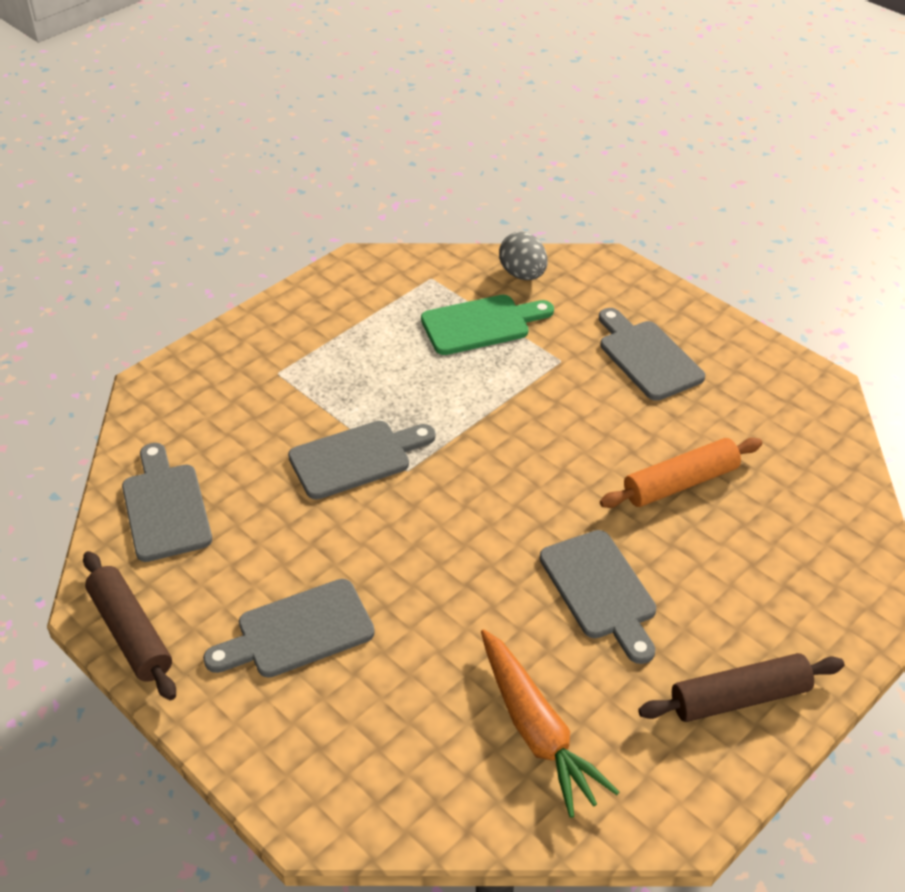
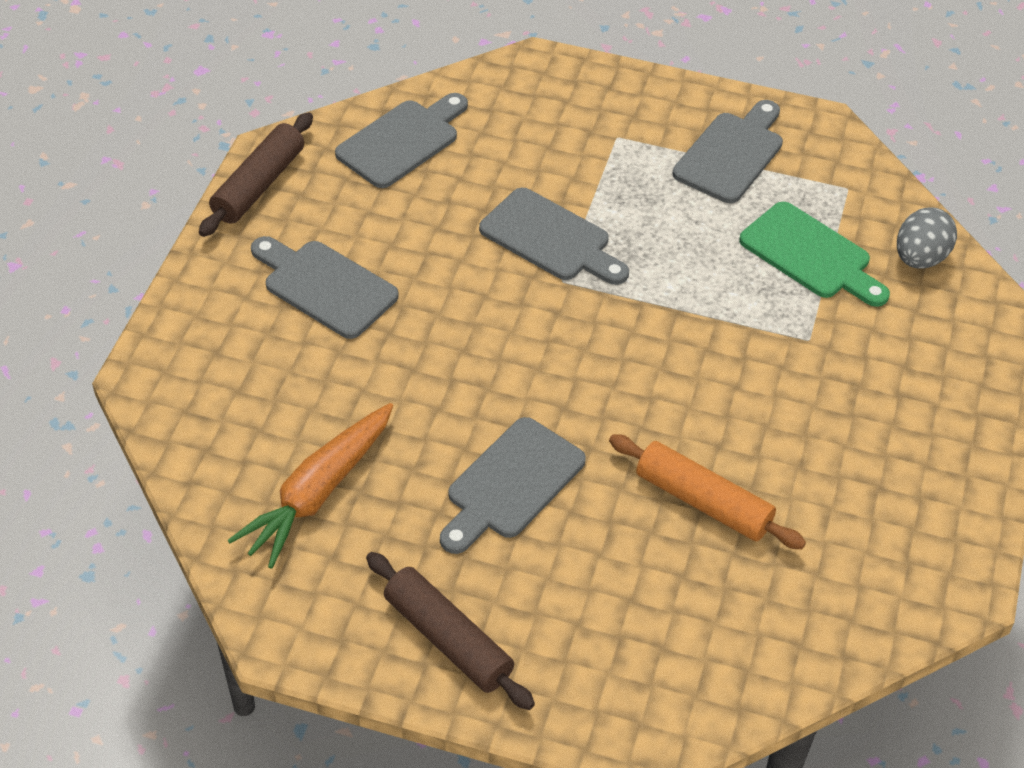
camera: 60 degrees right, 5 degrees up
(647, 357) = (876, 410): grey cutting board -> grey cutting board (731, 154)

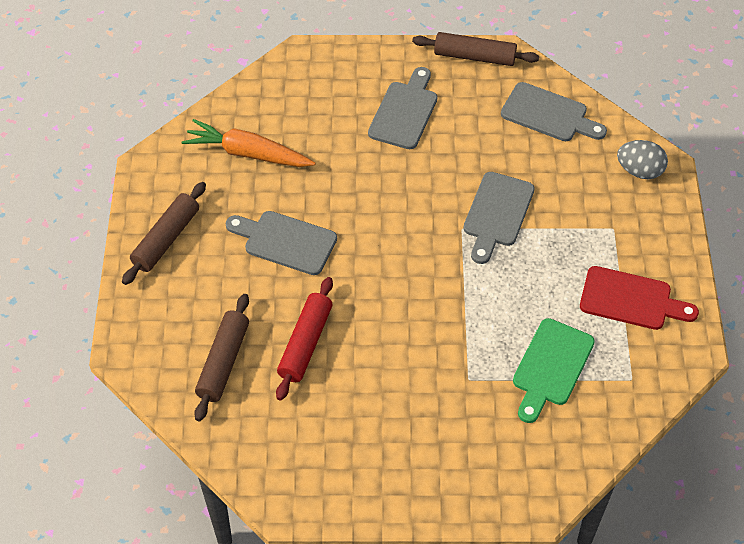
camera: 75 degrees right, 5 degrees up
(703, 502) = (305, 343): orange rolling pin -> red rolling pin
(708, 610) = (223, 362): none -> brown rolling pin
(731, 154) = (631, 300): grey cutting board -> red cutting board
(920, 258) = (580, 438): grey egg -> grey egg (639, 171)

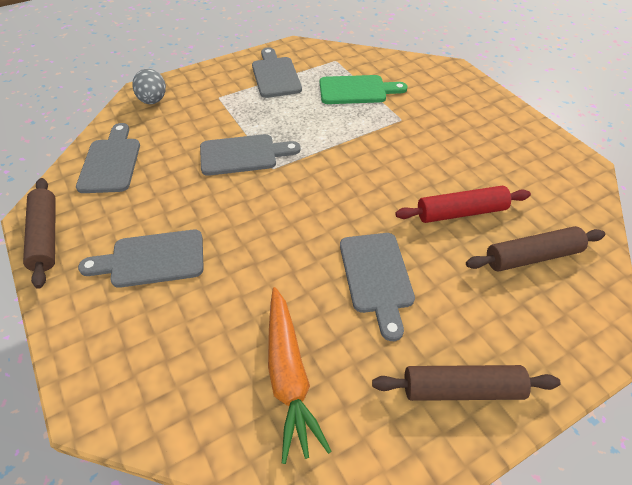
camera: 120 degrees left, 5 degrees down
(631, 300) = (275, 75): red cutting board -> grey cutting board

